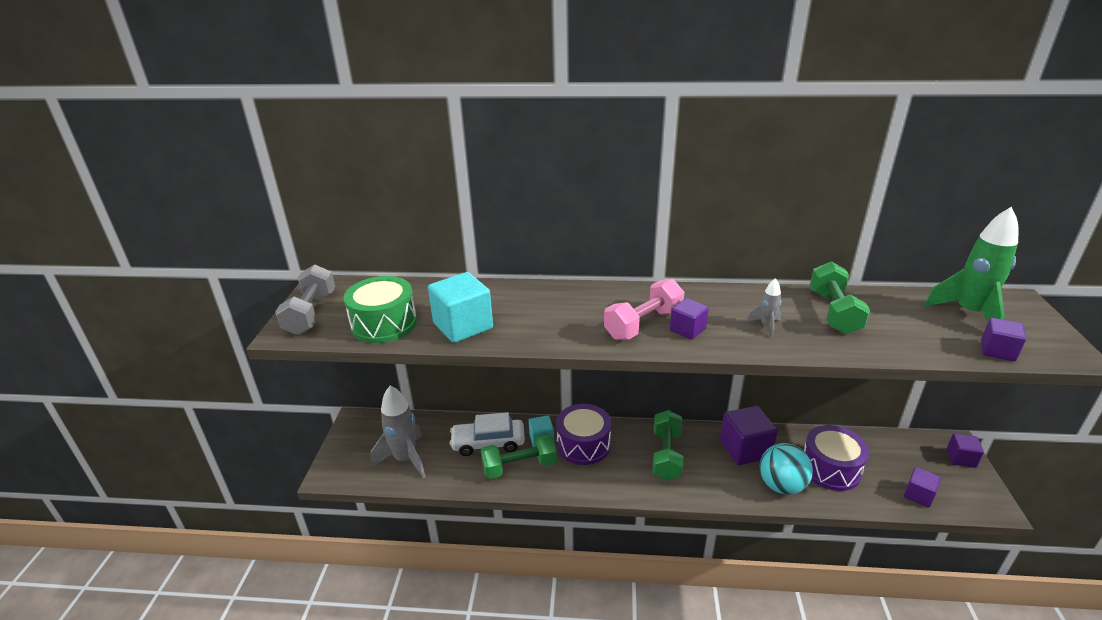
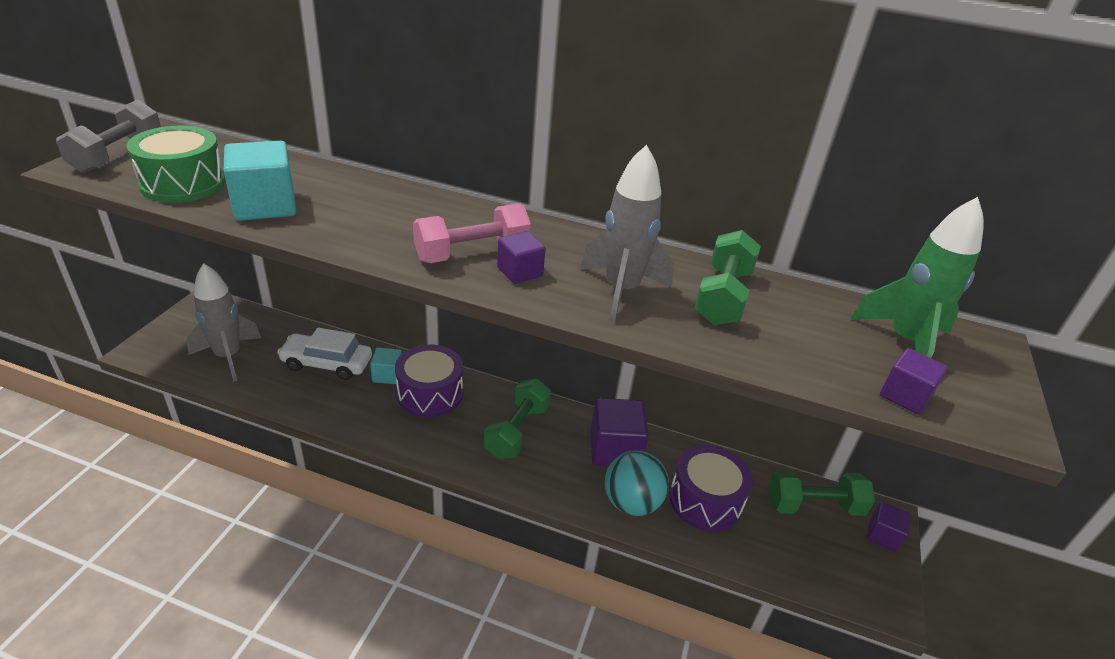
camera: 10 degrees right, 5 degrees up
(519, 466) = (344, 397): green dumbbell -> green dumbbell (813, 506)
(766, 325) = (621, 291): grey rocket -> grey rocket, size x2.12
(918, 495) = (798, 563): purple cube -> none

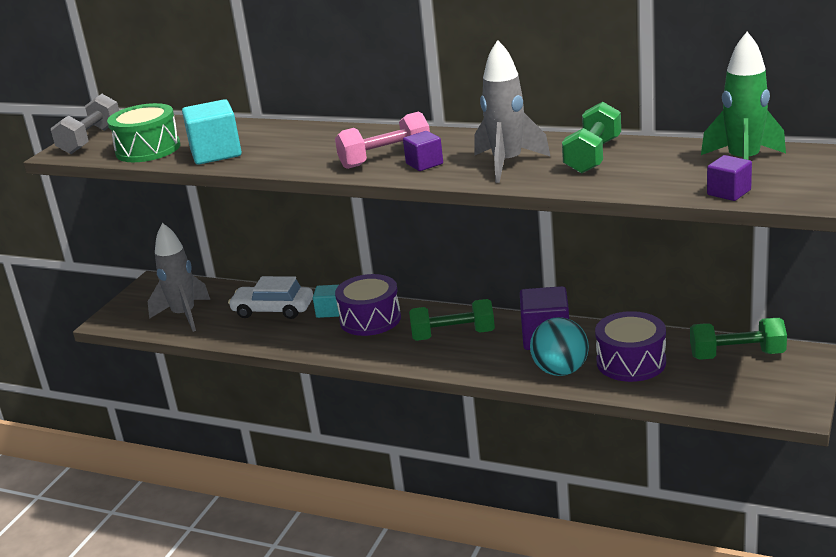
camera: 10 degrees right, 10 degrees down
(517, 431) = (453, 335): green dumbbell -> green dumbbell turned 60 degrees clockwise
(883, 535) = (802, 368): purple cube -> none

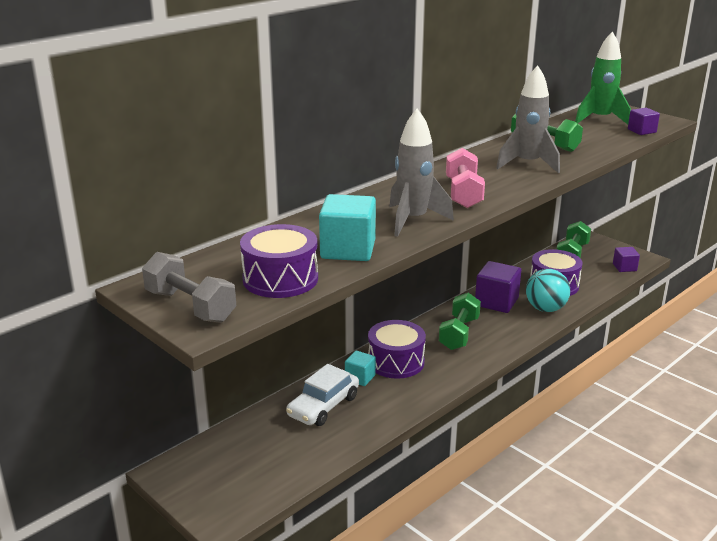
camera: 70 degrees left, 0 degrees up
(148, 149) = (280, 279): green drum -> purple drum
(184, 316) = (273, 462): grey rocket -> grey rocket (413, 220)
(424, 164) = (493, 184): purple cube -> purple cube (624, 267)

